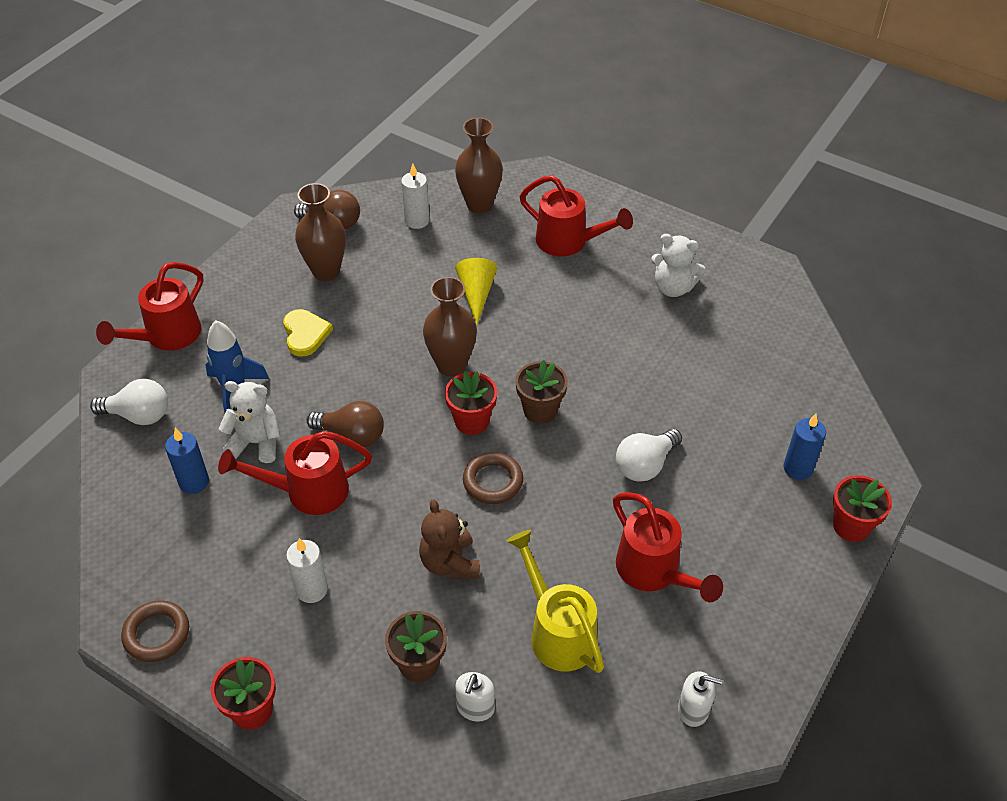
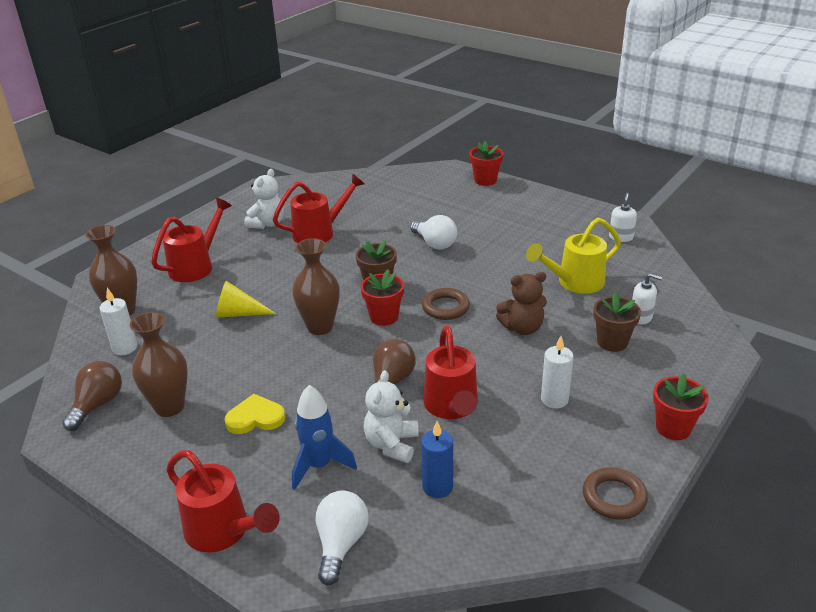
camera: 85 degrees left, 15 degrees down
(653, 571) = (523, 245): red watering can -> red watering can (319, 233)
(798, 468) = (441, 192): blue candle -> none

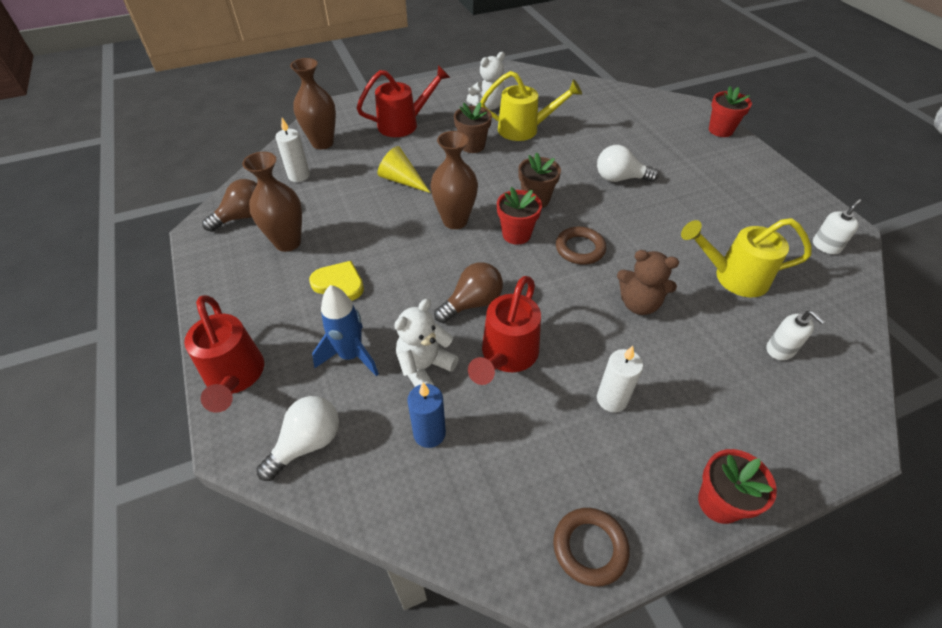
camera: 30 degrees right, 15 degrees up
(319, 233) = (524, 129): red watering can -> yellow watering can
(434, 243) = (620, 178): white light bulb -> white light bulb turned 105 degrees clockwise
(612, 342) = (724, 364): brown flower pot -> brown flower pot (472, 146)

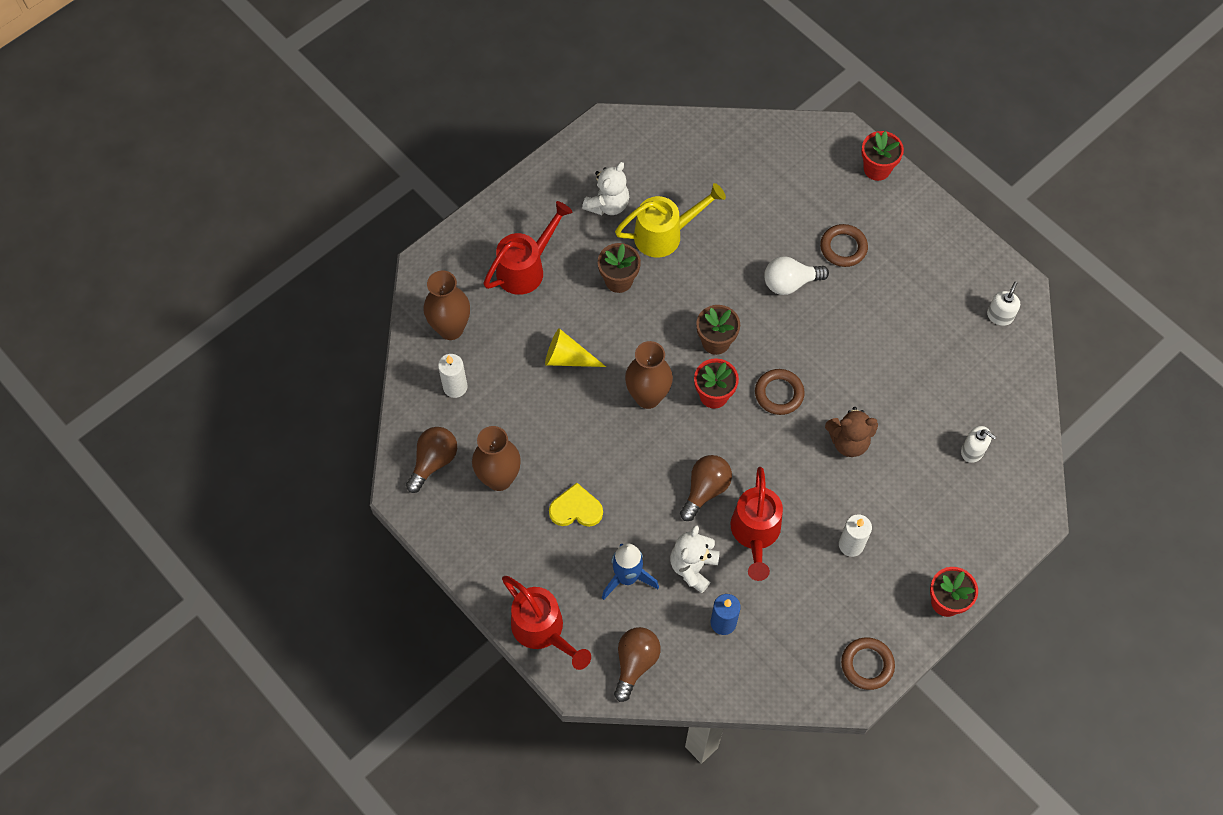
camera: 20 degrees left, 15 degrees up
(307, 443) = (635, 663): white light bulb -> brown light bulb
(676, 168) = (843, 248): none -> brown ring
(733, 277) = (923, 383): yellow watering can -> none

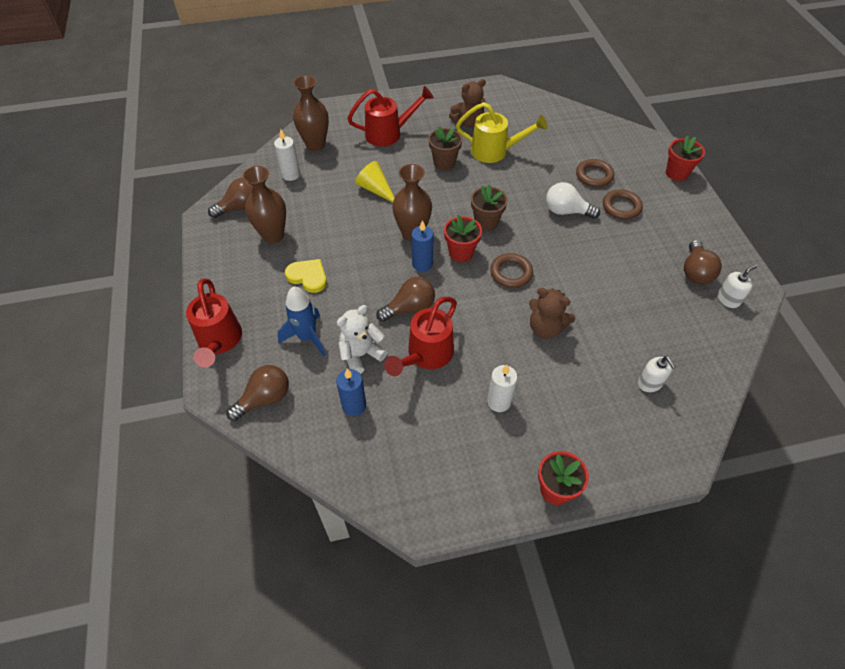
camera: 30 degrees right, 10 degrees down
(608, 204) = (468, 123): white teddy bear -> brown teddy bear
(683, 430) = (422, 264): none -> blue candle
(867, 665) = (450, 504): brown ring -> brown ring (594, 176)
(955, 297) = (695, 272): none -> brown light bulb

